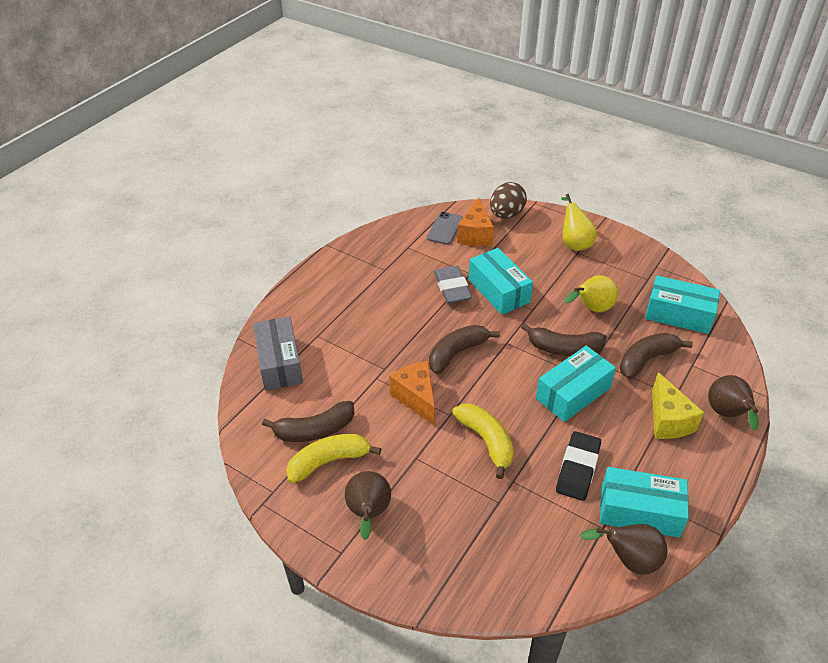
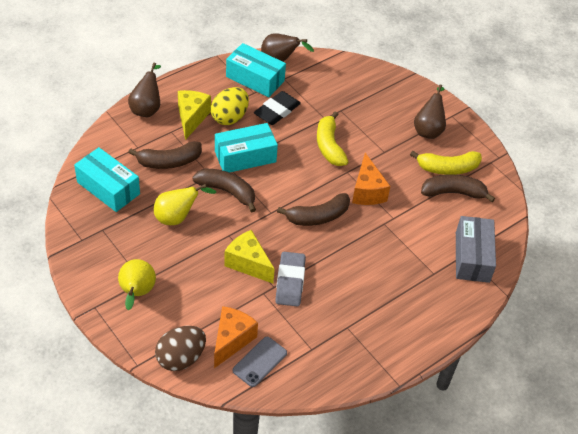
camera: 165 degrees left, 5 degrees up
(498, 291) = (248, 264): turquoise box -> yellow cheese
(626, 437) = (229, 117): none -> yellow egg

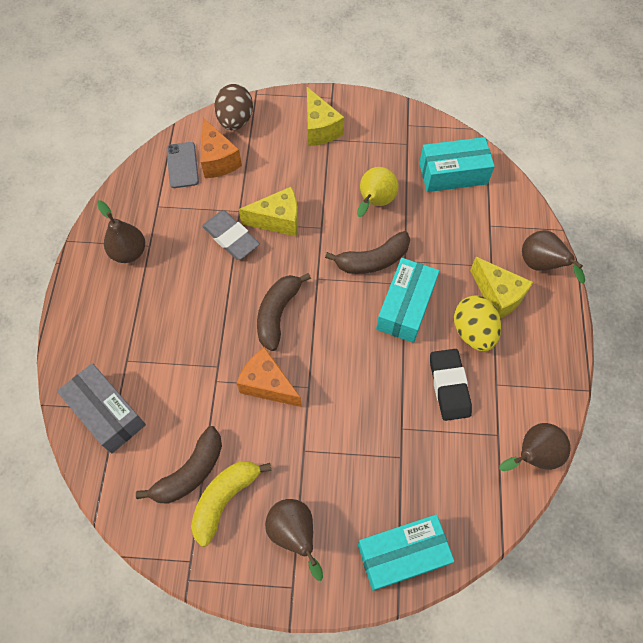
camera: 135 degrees right, 15 degrees up
(137, 293) = (320, 129): yellow pear -> yellow cheese
(169, 162) = (450, 238): brown banana -> none
(255, 79) = (519, 402): turquoise box -> turquoise box (402, 554)
(329, 146) = (357, 399): yellow banana -> none
(365, 335) = (129, 252): none -> brown pear

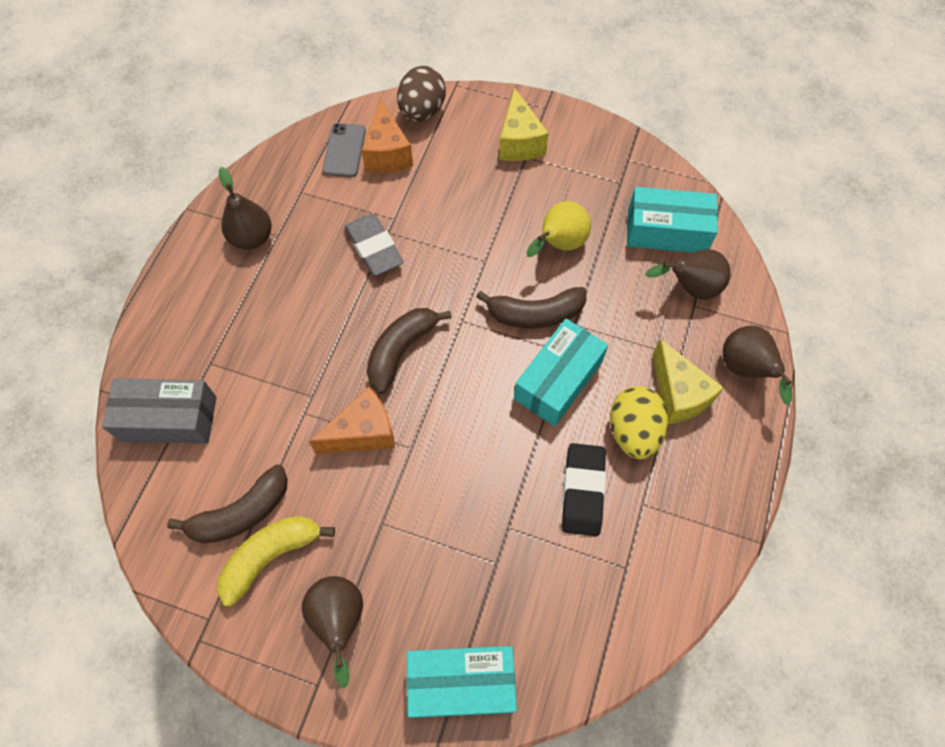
camera: 15 degrees right, 0 degrees up
(107, 413) = (168, 419): grey box -> grey box turned 60 degrees counterclockwise
(267, 384) = (363, 433): orange cheese -> orange cheese turned 105 degrees clockwise
(278, 220) = (435, 240): yellow cheese -> none
(533, 455) = (663, 605): brown pear -> brown pear (690, 288)

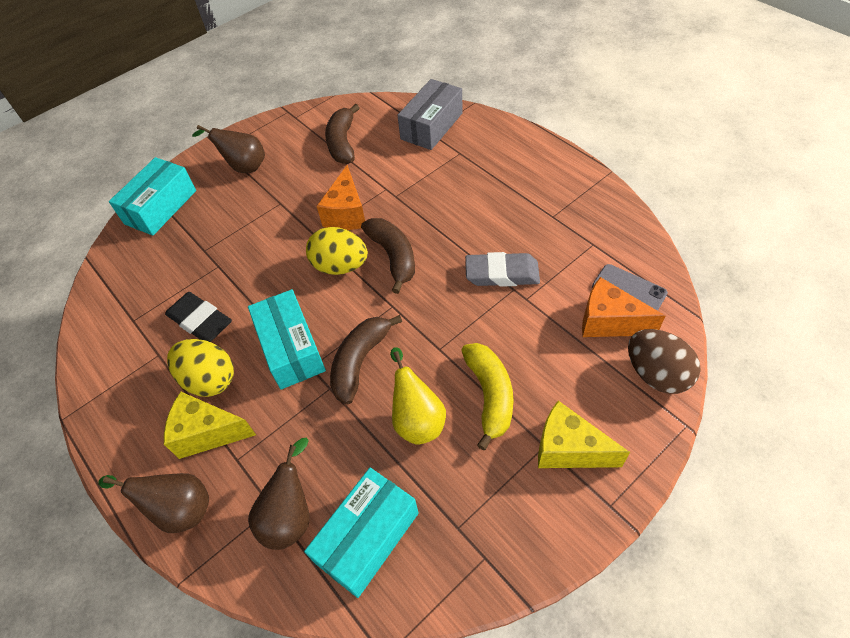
camera: 125 degrees right, 10 degrees down
(252, 238) = (558, 200): brown pear -> none
(271, 556) = (305, 149): yellow banana -> yellow banana (490, 395)
(439, 395) = (340, 266): none -> yellow egg

